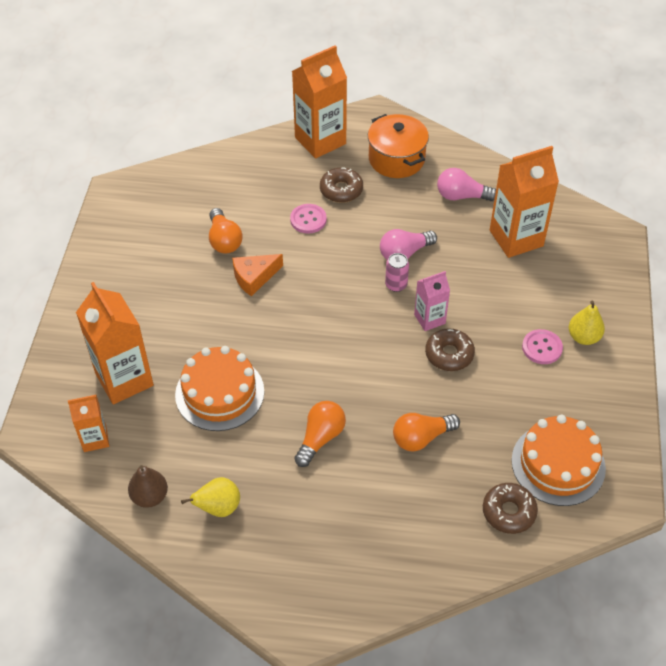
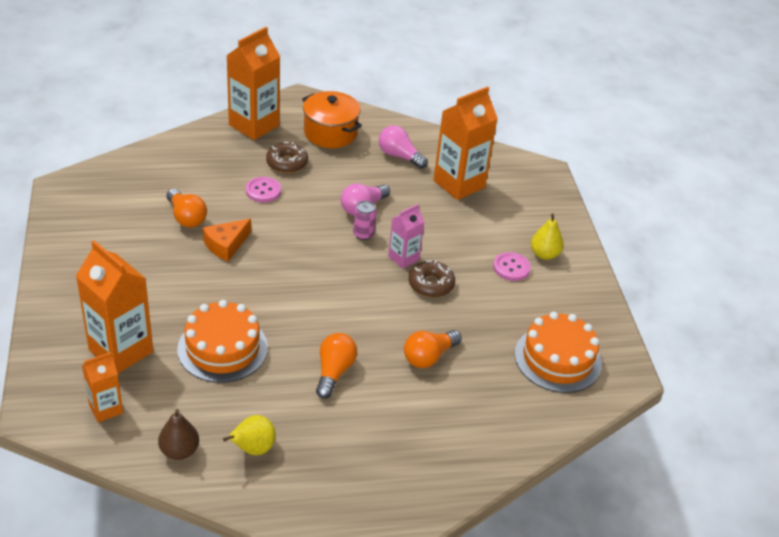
camera: 20 degrees left, 10 degrees down
(462, 196) = (399, 156): pink light bulb -> pink light bulb turned 45 degrees clockwise
(508, 512) = (528, 405): brown donut -> none

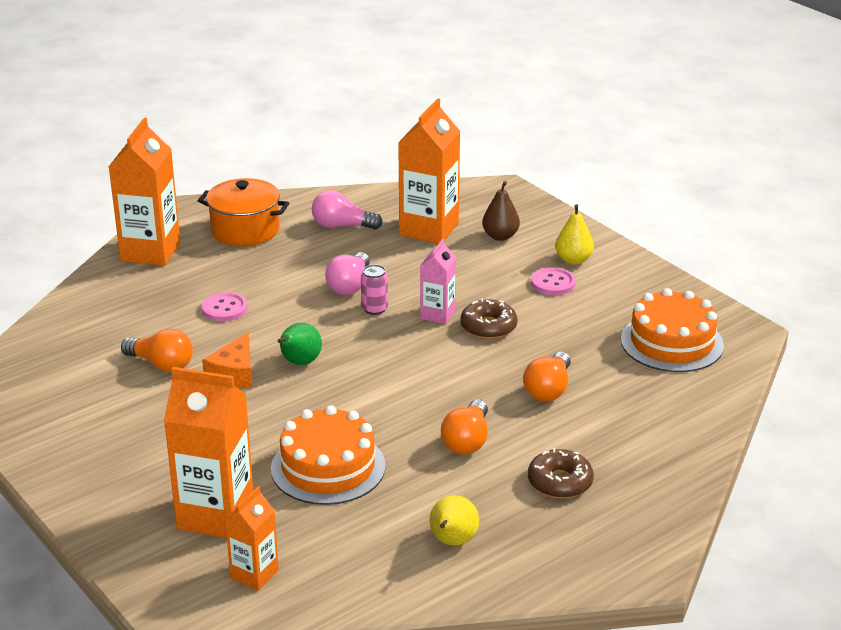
camera: 25 degrees left, 10 degrees down
(179, 451) = (376, 577): brown pear -> brown pear (500, 236)
(275, 256) = (299, 363): none -> green pear
(287, 163) = (225, 274): brown donut -> brown donut (560, 482)
(334, 372) = (467, 440): orange light bulb -> orange light bulb turned 150 degrees counterclockwise

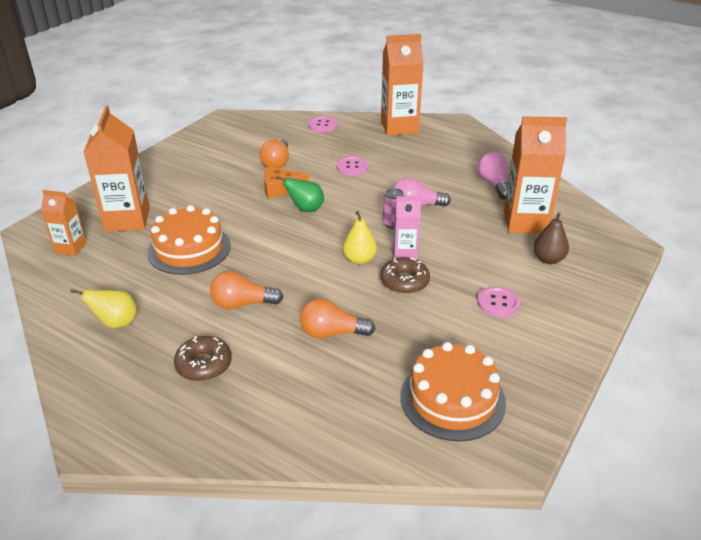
camera: 70 degrees right, 5 degrees up
(87, 308) = (323, 125): none -> pink button
(245, 230) = (453, 150): orange pot -> none
(573, 260) = (546, 308): yellow pear -> yellow pear (359, 259)

